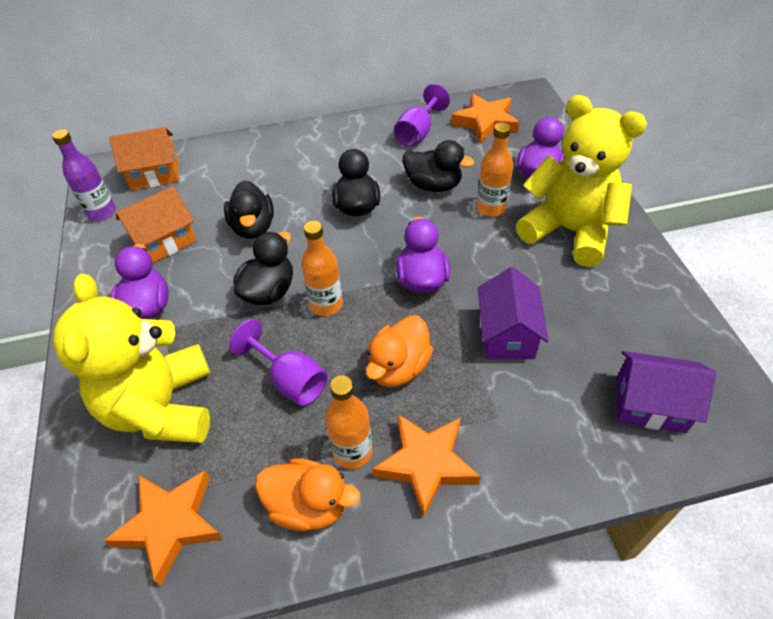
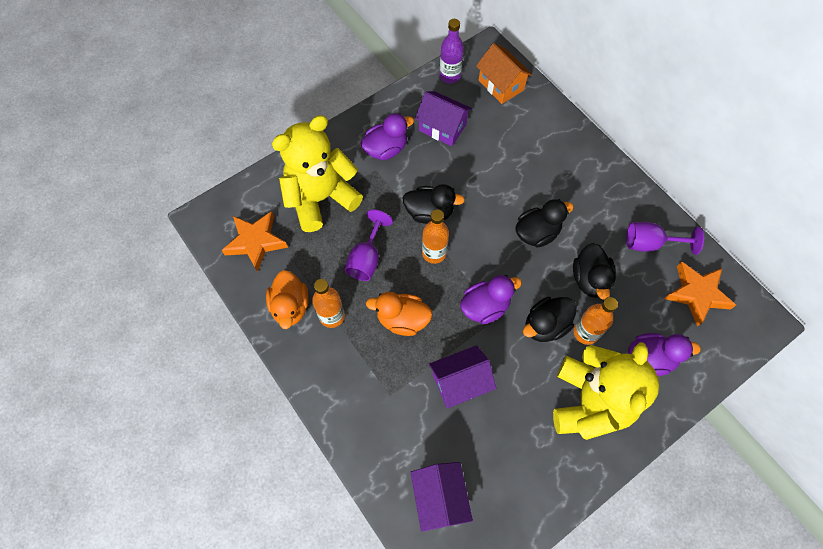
camera: 65 degrees right, 15 degrees up
(164, 241) = (442, 127): orange house -> purple house
(253, 227) = (481, 174): black duck -> black duck (545, 325)
(426, 464) = (339, 362): orange star -> none

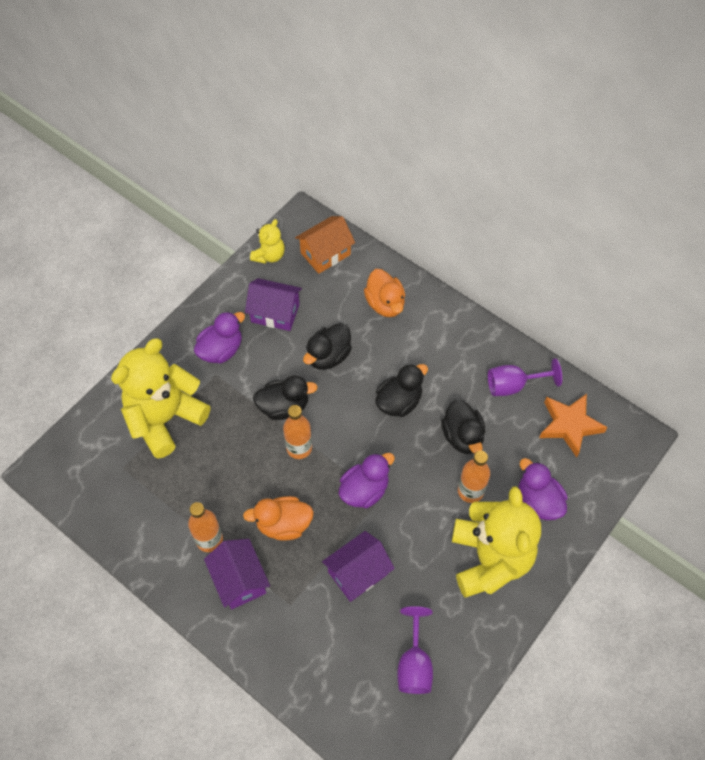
camera: 15 degrees left, 5 degrees down
(256, 242) = (107, 482): orange star -> none
(290, 306) = (163, 541): orange duck -> orange duck (385, 304)
(366, 259) = (230, 471): purple goblet -> purple goblet (414, 664)
(439, 497) = (365, 692): purple house -> purple house (239, 580)
(449, 76) = (269, 255): purple bottle -> yellow teddy bear
(501, 85) = (325, 254): orange house -> orange house turned 75 degrees counterclockwise
(545, 325) = (429, 494): black duck -> black duck (328, 356)
(649, 359) = (538, 501): purple duck -> purple duck turned 105 degrees counterclockwise

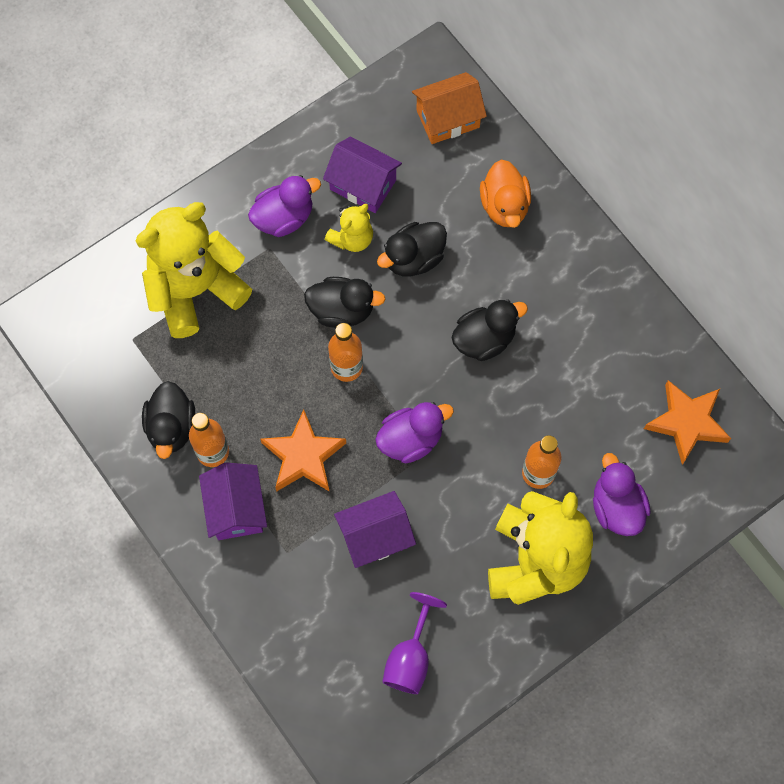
camera: 15 degrees right, 10 degrees up
(269, 255) = (375, 104): yellow teddy bear -> yellow teddy bear (352, 238)
(283, 524) = (303, 456): orange duck -> orange star
(462, 436) = (549, 403): black duck -> black duck (171, 427)
(513, 385) = (633, 354): purple goblet -> none

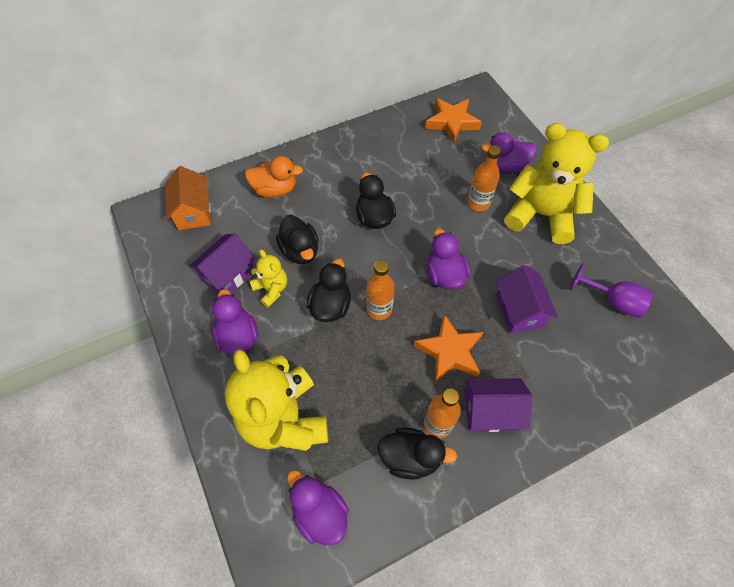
camera: 80 degrees left, 10 degrees down
(104, 346) = (319, 512): none -> purple duck

